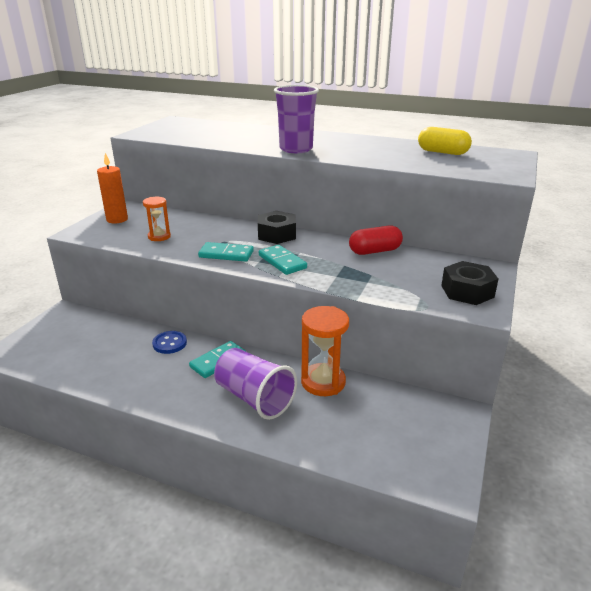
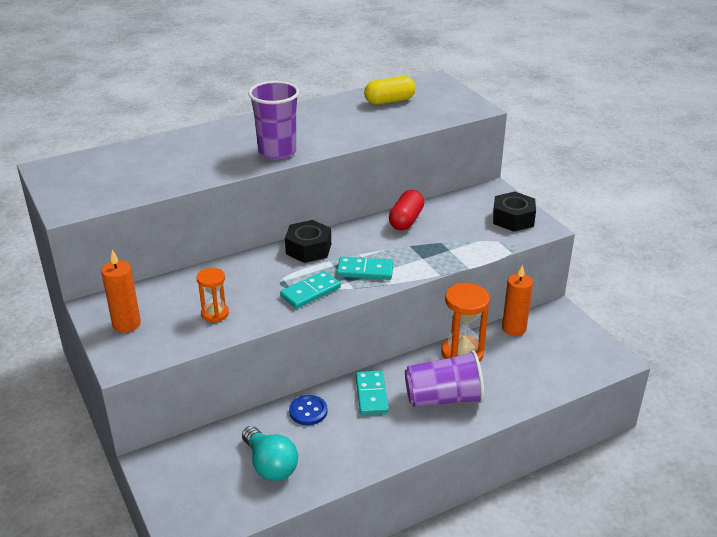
camera: 50 degrees left, 5 degrees up
(98, 354) = (270, 465): none -> turquoise light bulb
(396, 395) = (514, 328): none -> orange candle

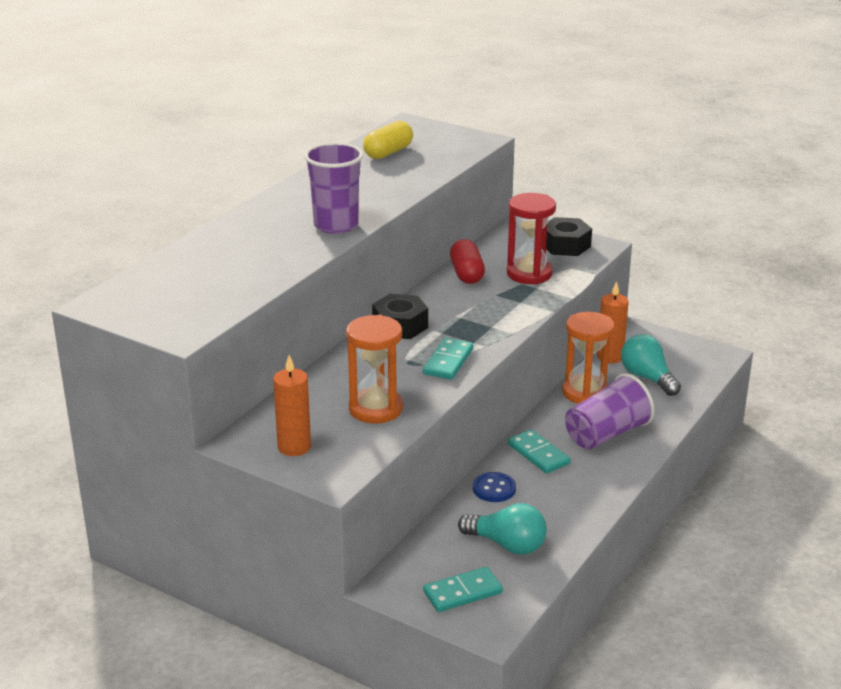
camera: 30 degrees left, 5 degrees down
(215, 313) = (375, 409): orange hourglass -> orange hourglass, size x1.69
(365, 271) = (479, 328): turquoise domino -> turquoise domino (462, 592)
(456, 235) = (529, 274): none -> red hourglass
(528, 359) = (647, 378): none -> turquoise light bulb

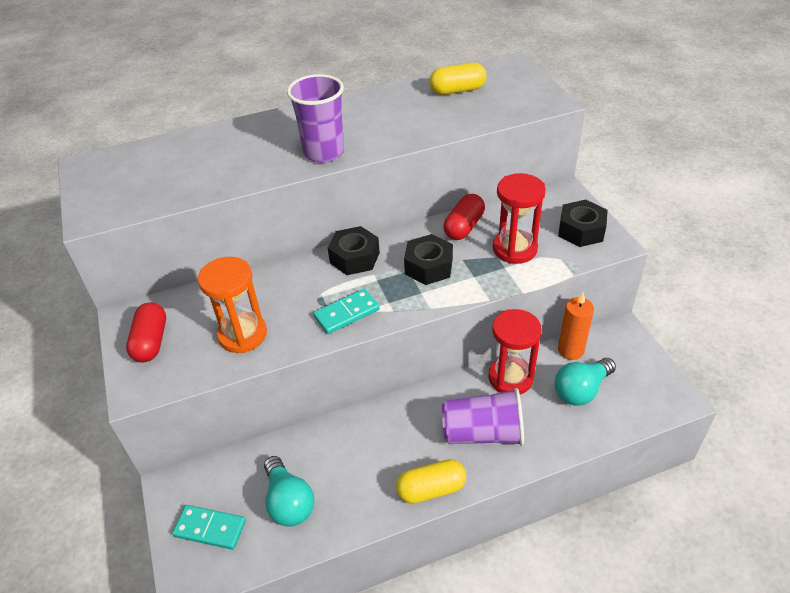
camera: 40 degrees right, 15 degrees up
(294, 447) = (151, 342): orange candle -> red capsule
(474, 309) = (428, 266): none -> black nut
(494, 489) = (338, 437): blue button -> none
(538, 454) = (407, 422): turquoise domino -> none
(585, 392) = (510, 378): orange hourglass -> red hourglass
(610, 484) = (431, 489): none -> yellow capsule
(647, 378) = (581, 390): turquoise light bulb -> turquoise light bulb turned 135 degrees counterclockwise

